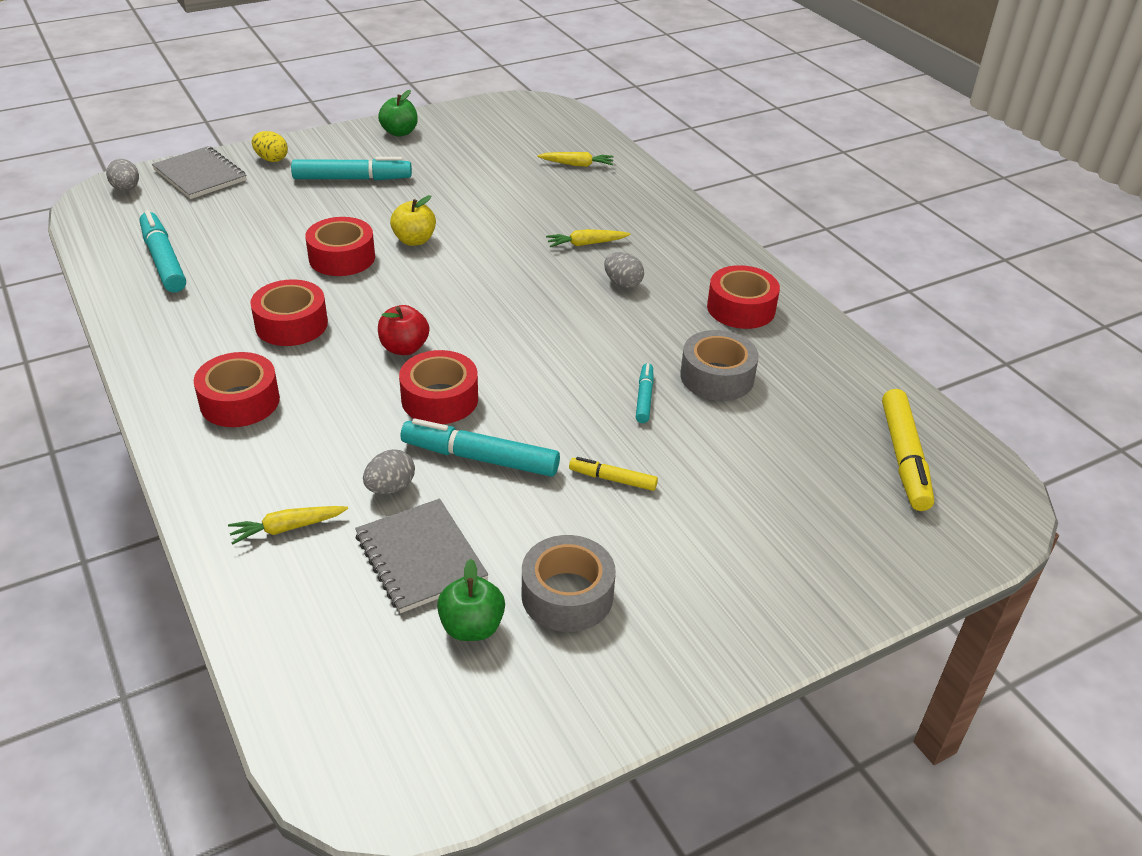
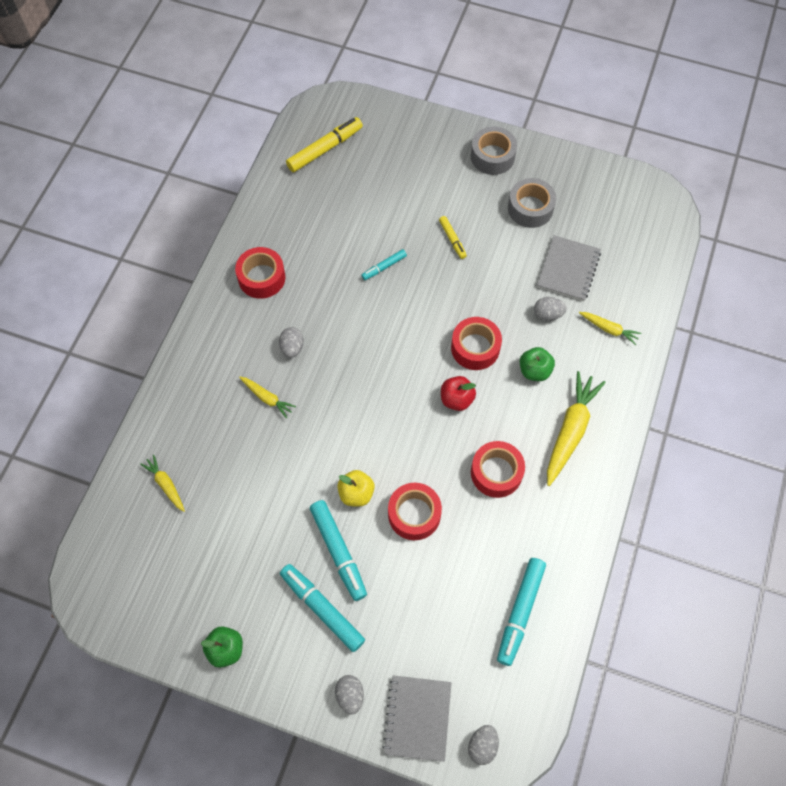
camera: 130 degrees left, 25 degrees up
(240, 401) = (570, 430): red tape -> yellow carrot
(271, 159) = (350, 695): yellow egg -> grey egg
(472, 627) = (578, 225): green apple -> green apple (534, 371)
(480, 458) = (494, 297): turquoise marker -> turquoise marker (338, 552)
(717, 377) = (336, 249): grey tape -> grey tape (492, 156)

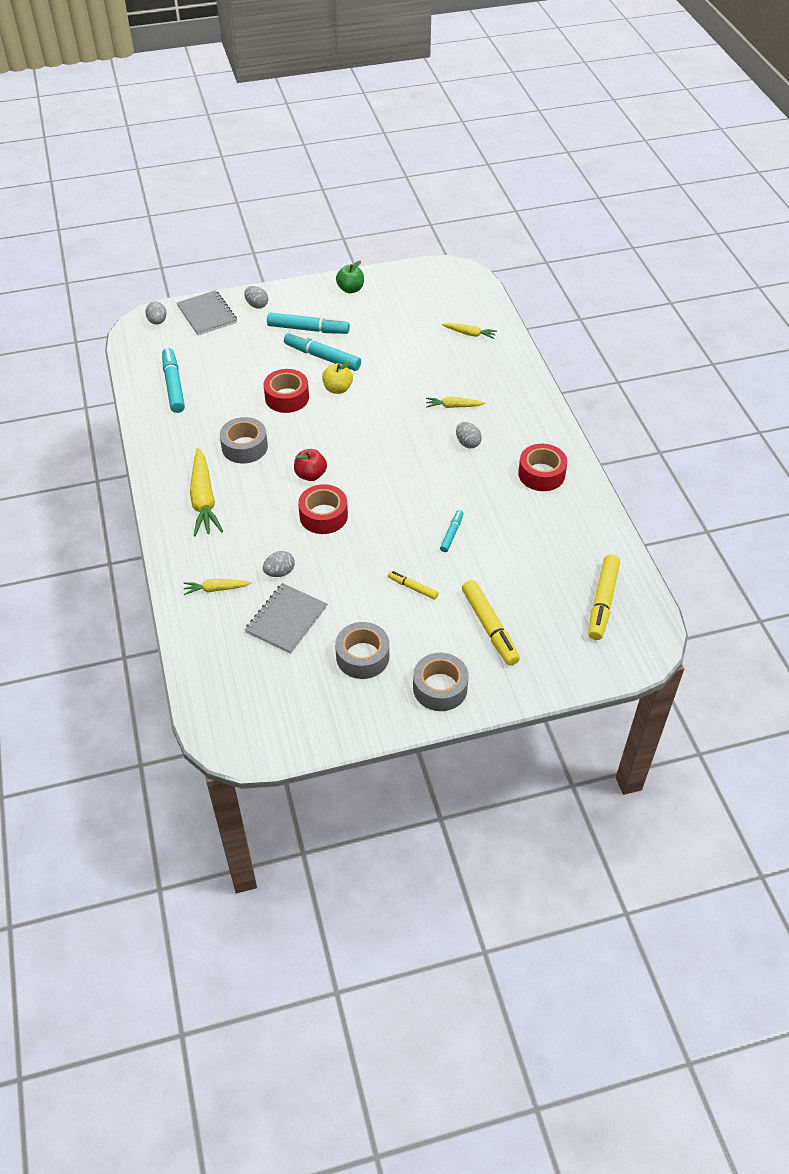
camera: 145 degrees right, 15 degrees down
(422, 177) = (489, 627): none -> yellow marker
(496, 472) = (244, 447): red tape -> grey tape
(534, 371) = (261, 525): green apple -> none
(568, 269) = (286, 620): grey notebook -> grey notebook turned 45 degrees clockwise

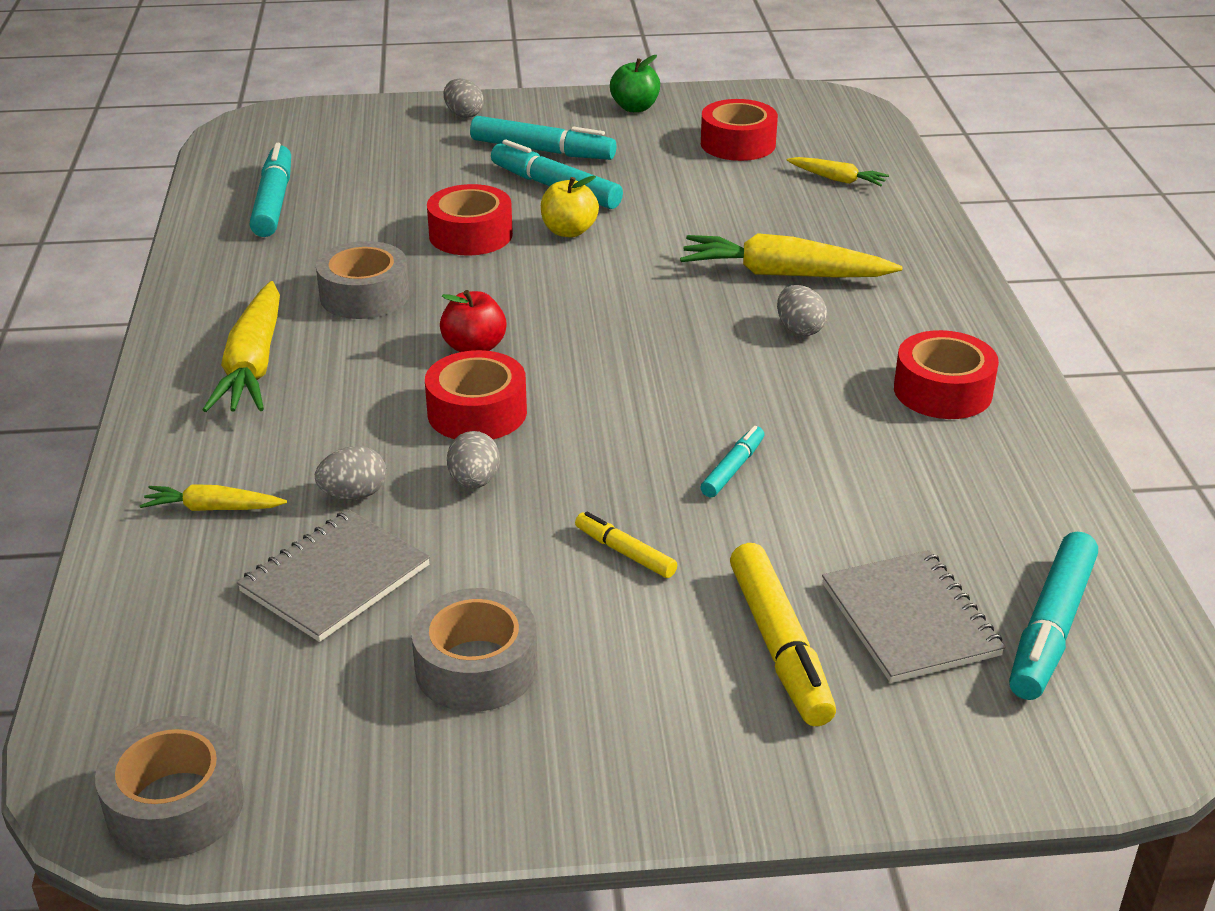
camera: 10 degrees right, 15 degrees down
(157, 321) = (285, 121): grey egg -> grey egg (474, 482)
(207, 314) = (373, 119): grey notebook -> grey notebook (910, 619)
(412, 312) = (738, 144): none -> red tape
(440, 688) = (635, 753): grey tape -> grey tape (175, 805)
(453, 406) = (783, 274): yellow carrot -> yellow carrot, size x1.88
(602, 602) = (1050, 628): yellow marker -> turquoise marker

